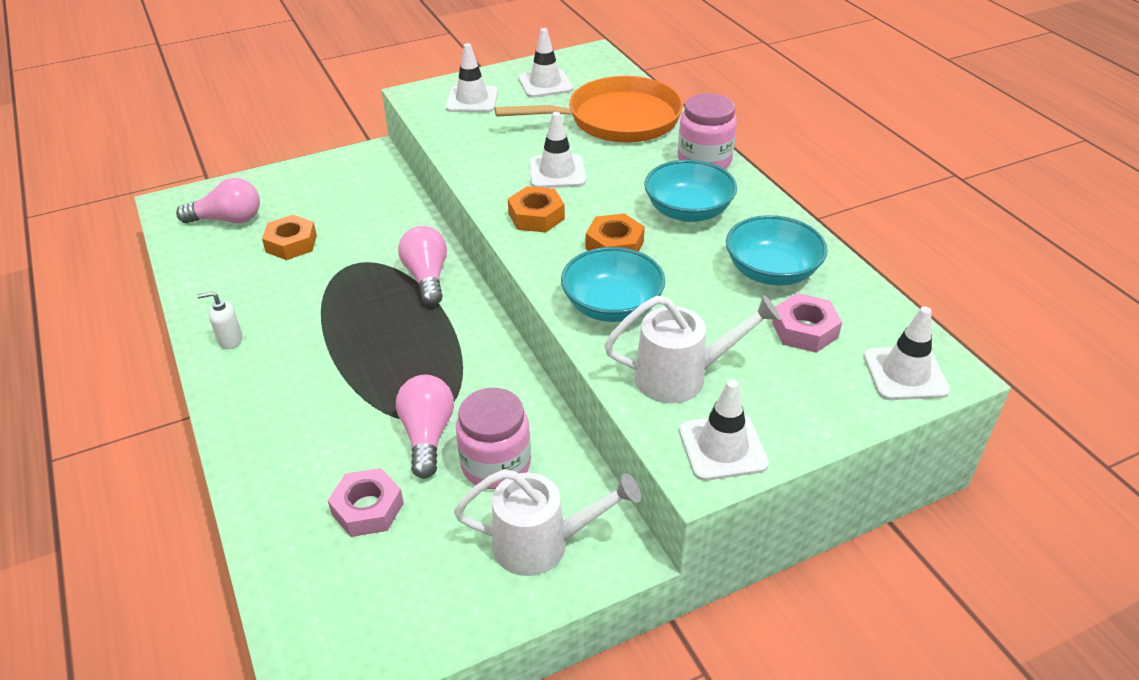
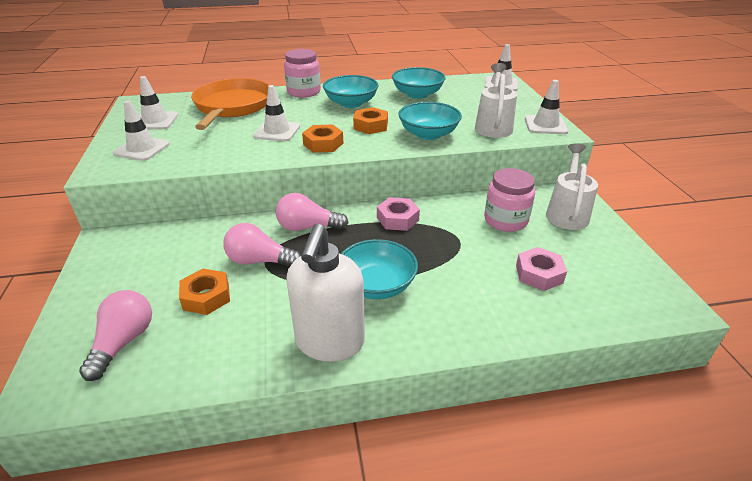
camera: 75 degrees left, 5 degrees down
(230, 340) = (329, 342): white soap dispenser -> white soap dispenser, size x2.47
(323, 356) = (376, 285): none -> turquoise bowl
(427, 435) = (476, 243): pink light bulb -> pink light bulb (259, 261)
(804, 330) = (465, 96): pink nut -> pink nut (397, 219)

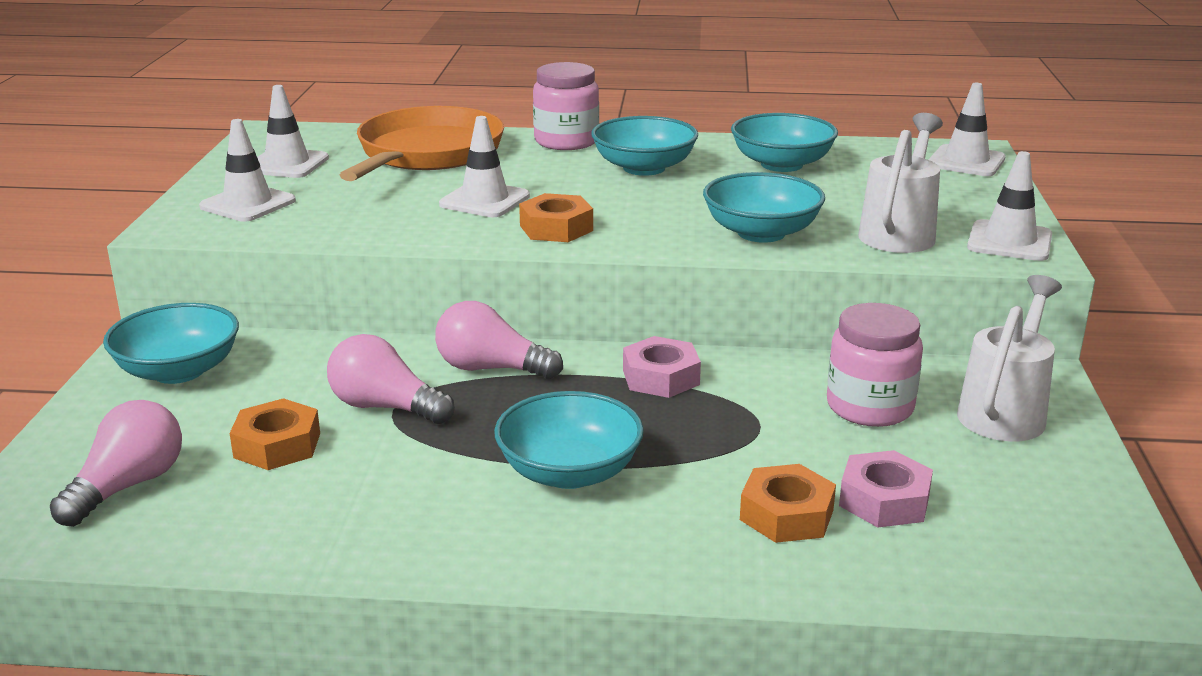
camera: 15 degrees right, 10 degrees down
(128, 256) = (178, 371): none -> turquoise bowl
(329, 342) = (447, 539): white soap dispenser -> none
(371, 126) = (660, 208): orange nut -> orange nut (786, 515)

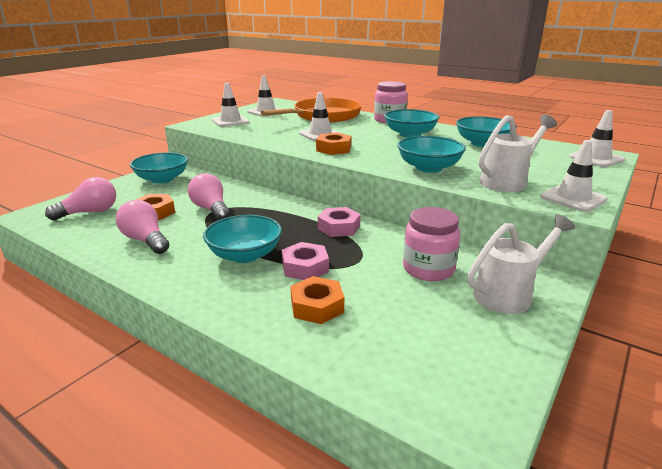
camera: 30 degrees right, 0 degrees up
(491, 369) = (271, 206): pink light bulb -> pink light bulb (145, 240)
(884, 500) = (378, 317): pink nut -> pink nut (305, 267)

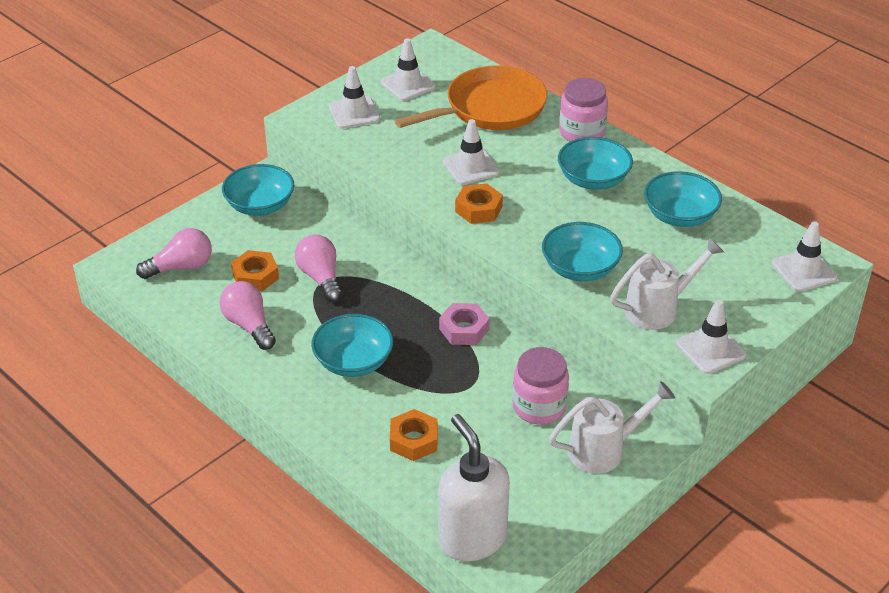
camera: 10 degrees right, 15 degrees up
(305, 267) = (413, 388): pink nut -> none
(417, 395) = (472, 538): none -> white soap dispenser

